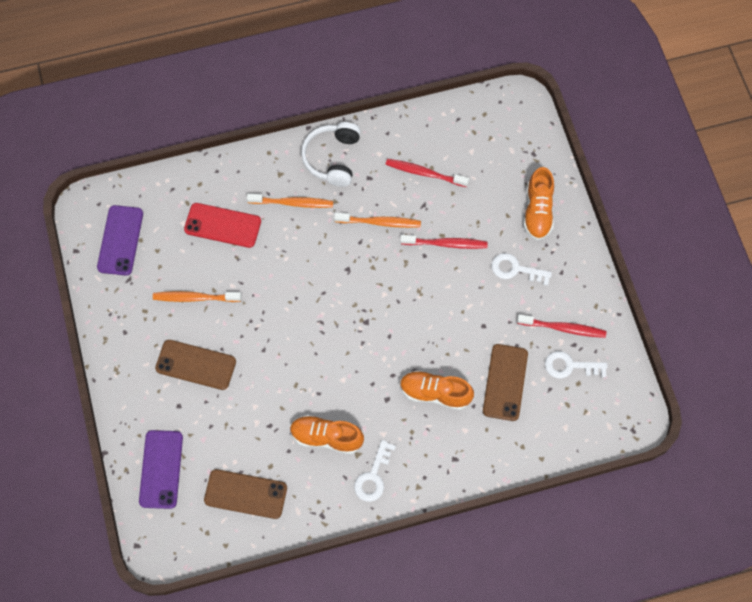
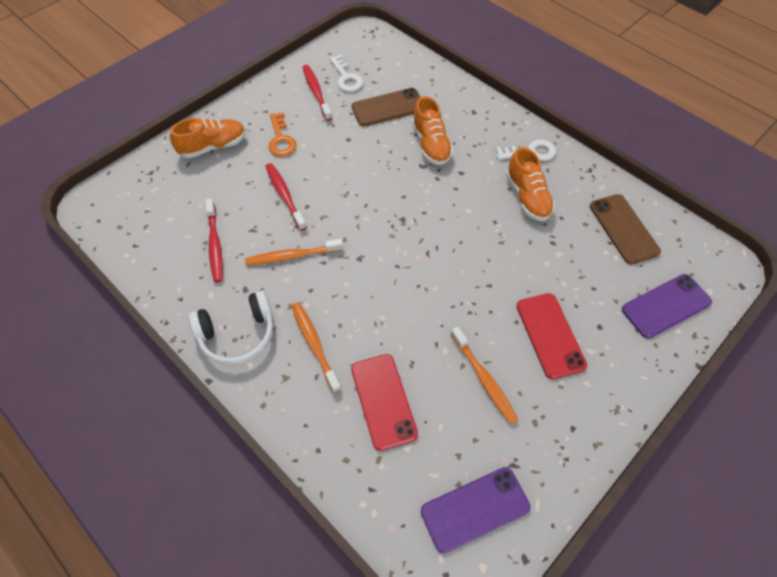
camera: 120 degrees left, 10 degrees down
(196, 365) = (550, 335): brown phone -> red phone
(379, 222) = (292, 256): orange toothbrush -> orange toothbrush turned 75 degrees counterclockwise
(515, 269) = (281, 139): white key -> orange key

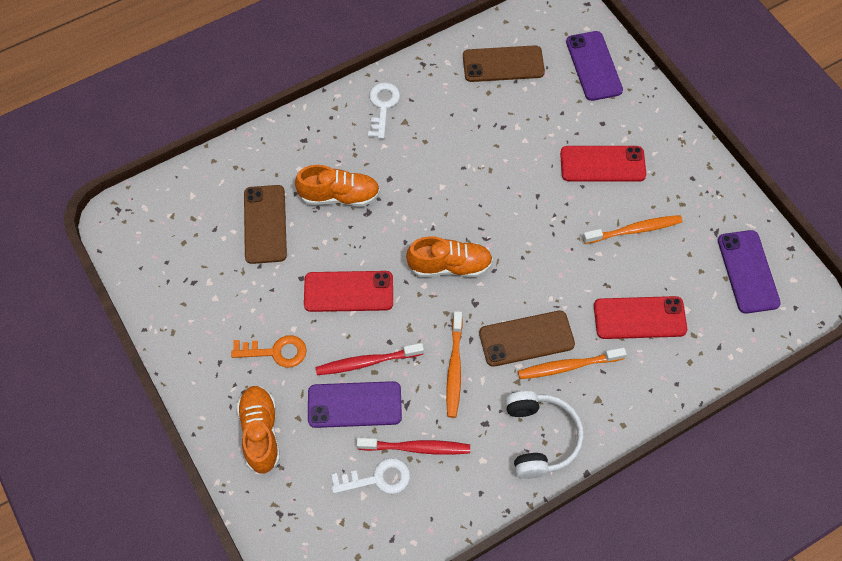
camera: 75 degrees left, 5 degrees up
(246, 196) = (354, 405): none -> purple phone
(316, 92) = (208, 297): red toothbrush -> none
(334, 305) = (526, 339): none -> brown phone
(345, 170) = (348, 291): none -> red phone
(346, 77) = (195, 258): white key -> white key (378, 478)
(527, 197) = (441, 129): orange shoe -> orange shoe (449, 266)

